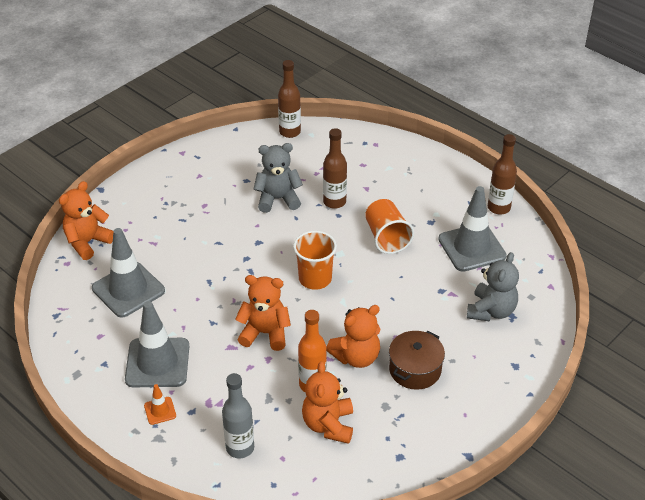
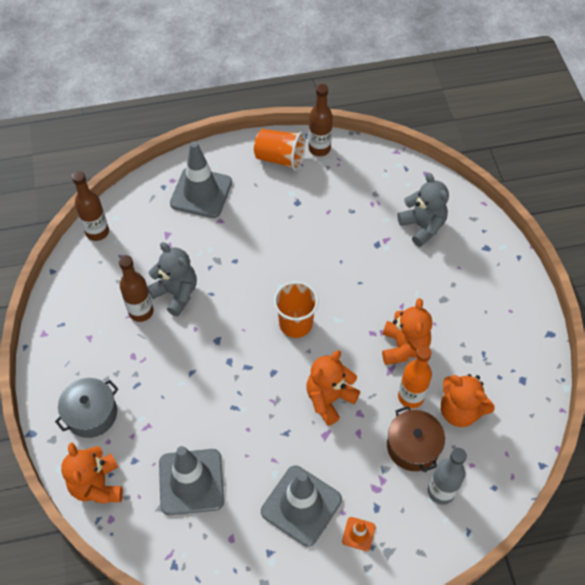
camera: 55 degrees left, 15 degrees up
(140, 209) = (91, 414): none -> grey pot
(278, 199) = (176, 293): grey teddy bear -> grey teddy bear turned 105 degrees clockwise
(334, 202) = (216, 254): brown bottle -> brown bottle (141, 312)
(387, 238) = (290, 243): orange cup -> orange cup (280, 158)
(415, 369) = (445, 315): brown pot -> brown pot (413, 446)
(471, 248) = (348, 194): grey traffic cone -> grey traffic cone (201, 193)

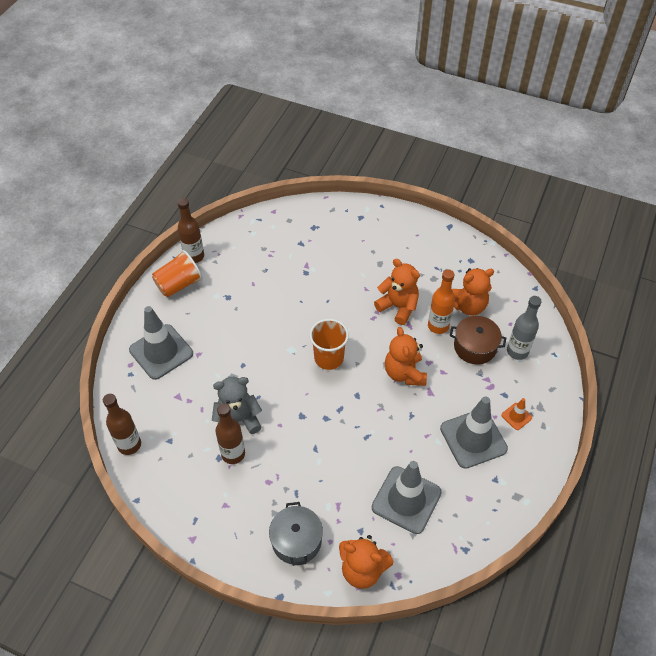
camera: 55 degrees left, 5 degrees down
(422, 226) = (314, 239): grey teddy bear -> none

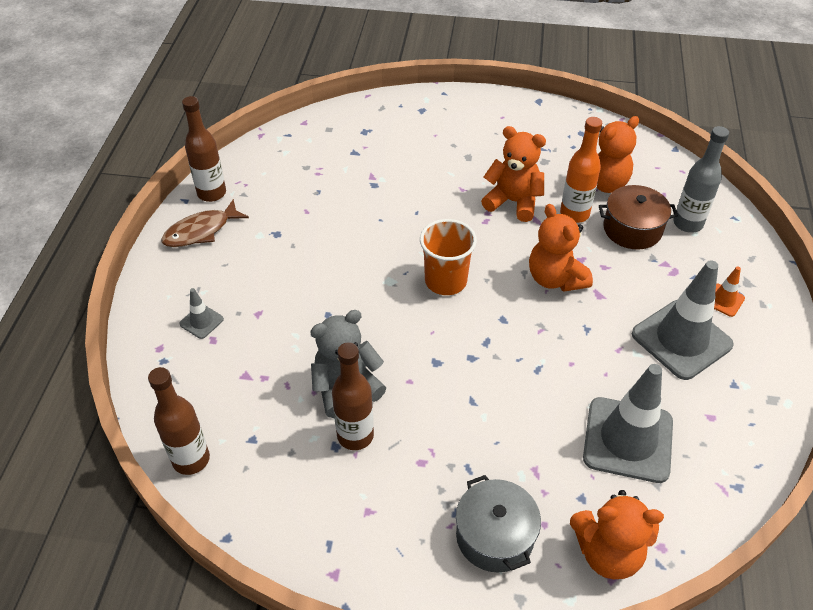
camera: 15 degrees left, 5 degrees down
(161, 352) = (201, 321): grey traffic cone -> grey traffic cone, size x0.45
(179, 284) = (201, 231): orange cup -> brown fish

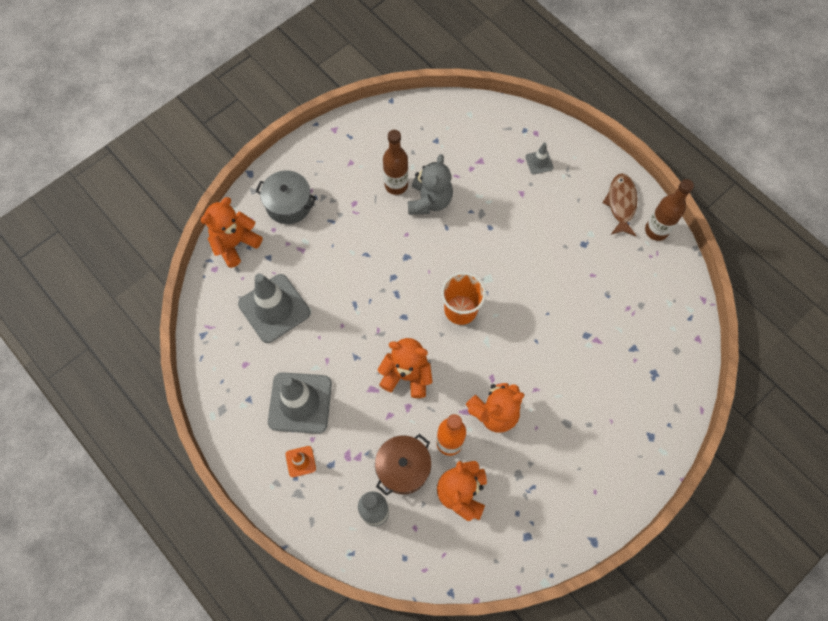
camera: 130 degrees right, 20 degrees up
(191, 459) = (447, 109): brown bottle -> none

